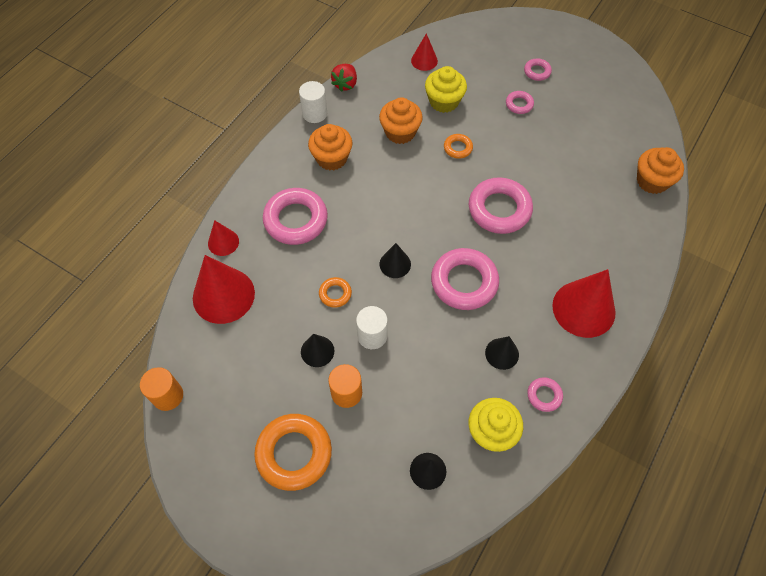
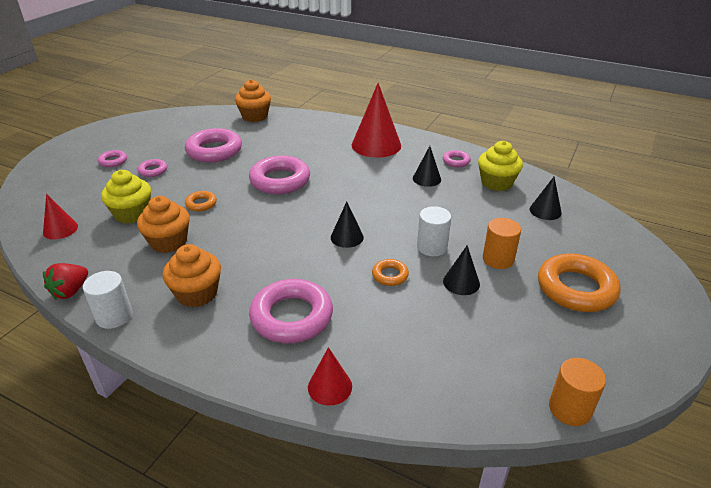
camera: 95 degrees left, 25 degrees down
(223, 295) = (412, 373): red cone -> none
(345, 84) = (70, 291): red strawberry -> red strawberry turned 105 degrees clockwise
(464, 282) = (361, 197): pink ring -> pink ring (214, 151)

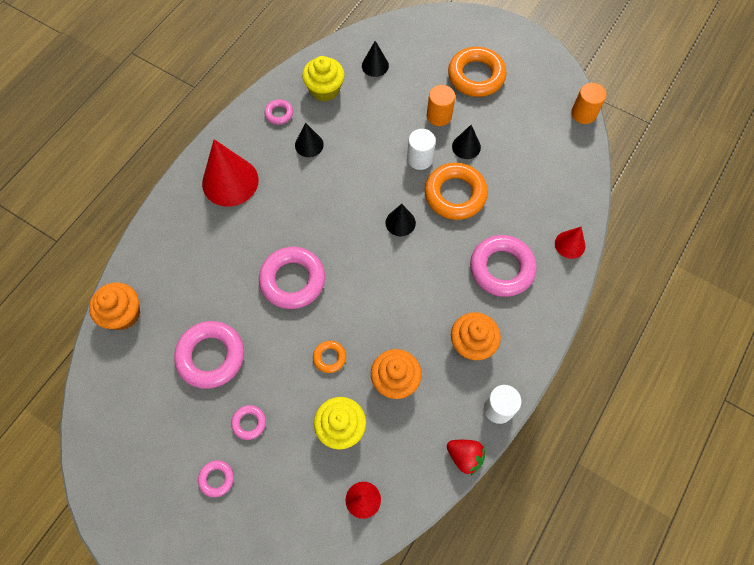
camera: 85 degrees left, 30 degrees up
(390, 275) = (455, 194): orange ring -> orange ring, size x2.07

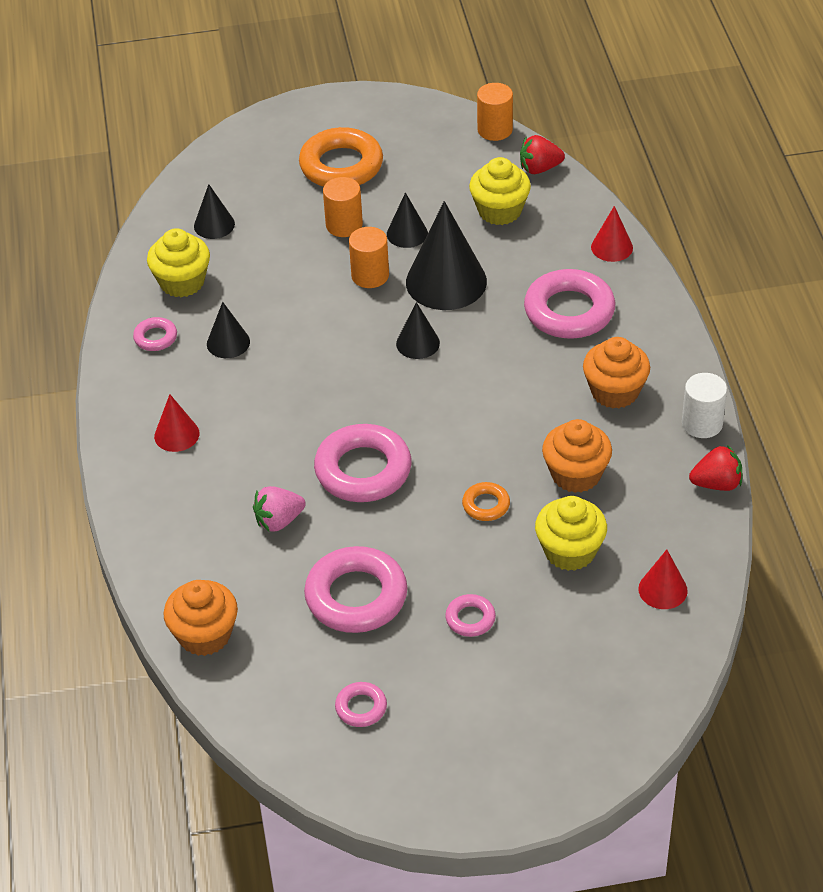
camera: 40 degrees left, 20 degrees down
(216, 479) = (495, 688): pink ring -> pink ring (361, 708)
(223, 276) = (279, 521): none -> pink strawberry
(230, 181) = (176, 435): red cone -> red cone, size x0.52
(420, 159) = (370, 275): white cylinder -> orange cylinder
(455, 194) = (446, 282): orange ring -> black cone
(531, 170) = (499, 211): none -> yellow cupcake
(582, 159) = (539, 168): none -> red strawberry

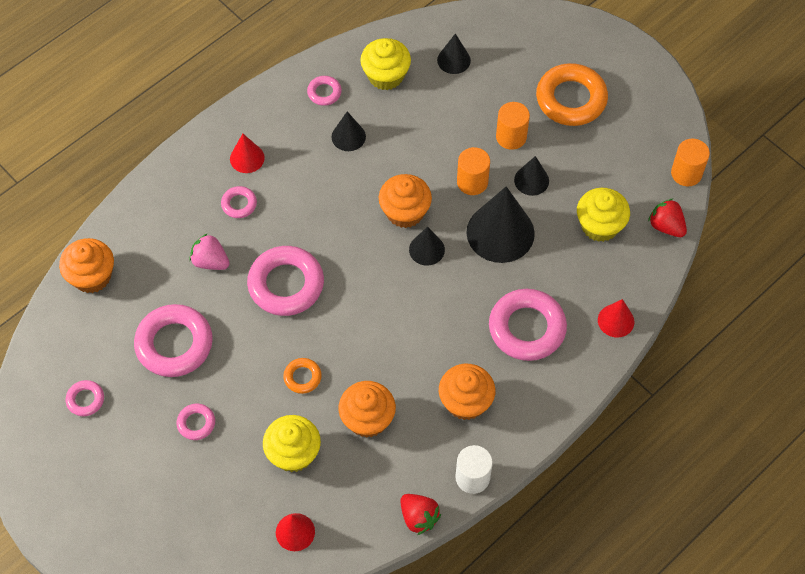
camera: 55 degrees right, 15 degrees up
(228, 466) = (239, 204): none -> pink ring
(359, 340) = (405, 212): none -> orange cupcake

